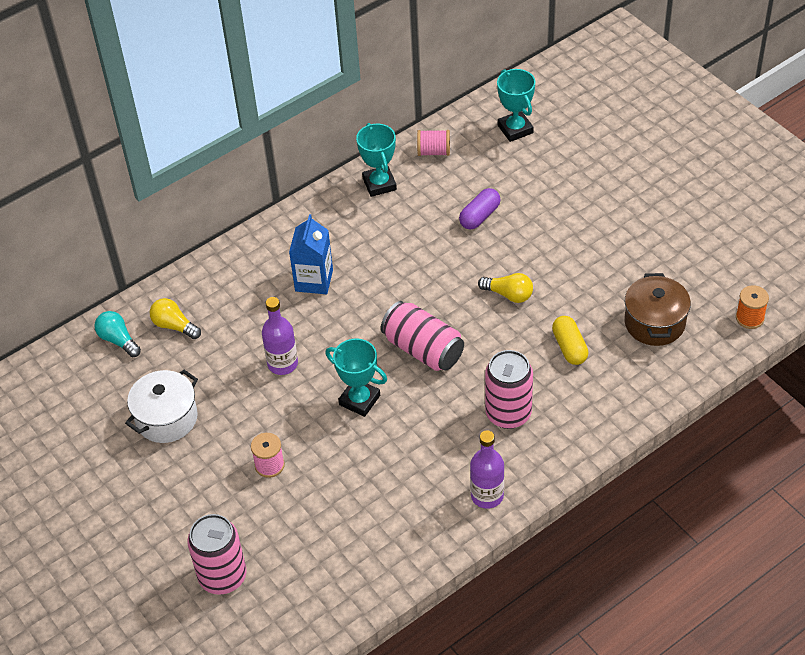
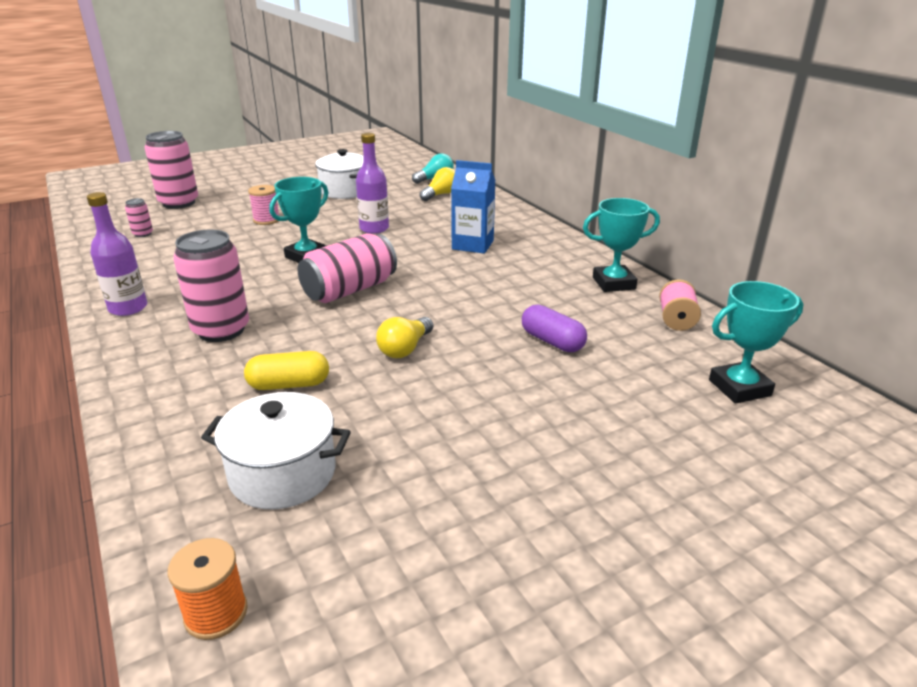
camera: 95 degrees right, 20 degrees down
(323, 567) = (143, 234): none -> pink can
(654, 323) = (283, 473): brown pot -> white pot

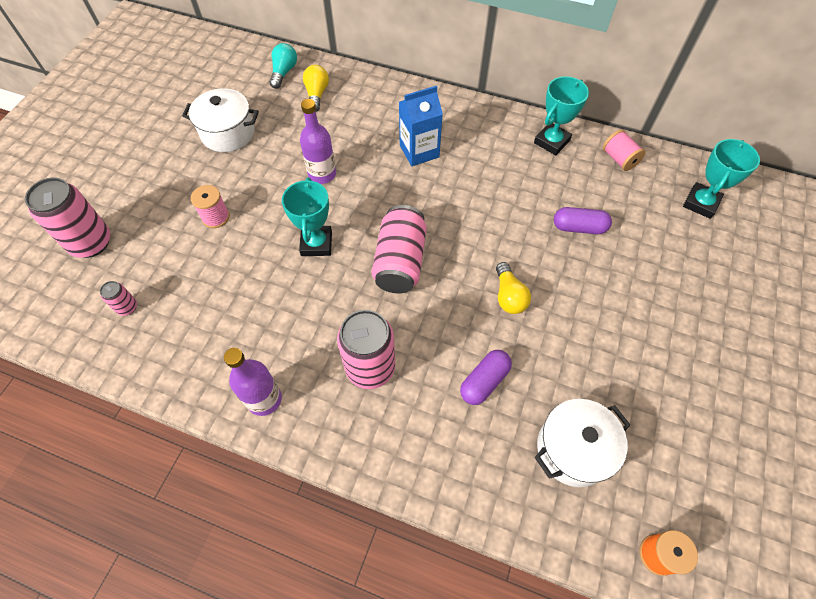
camera: 40 degrees left, 30 degrees up
(289, 384) = (484, 381): yellow capsule -> purple capsule

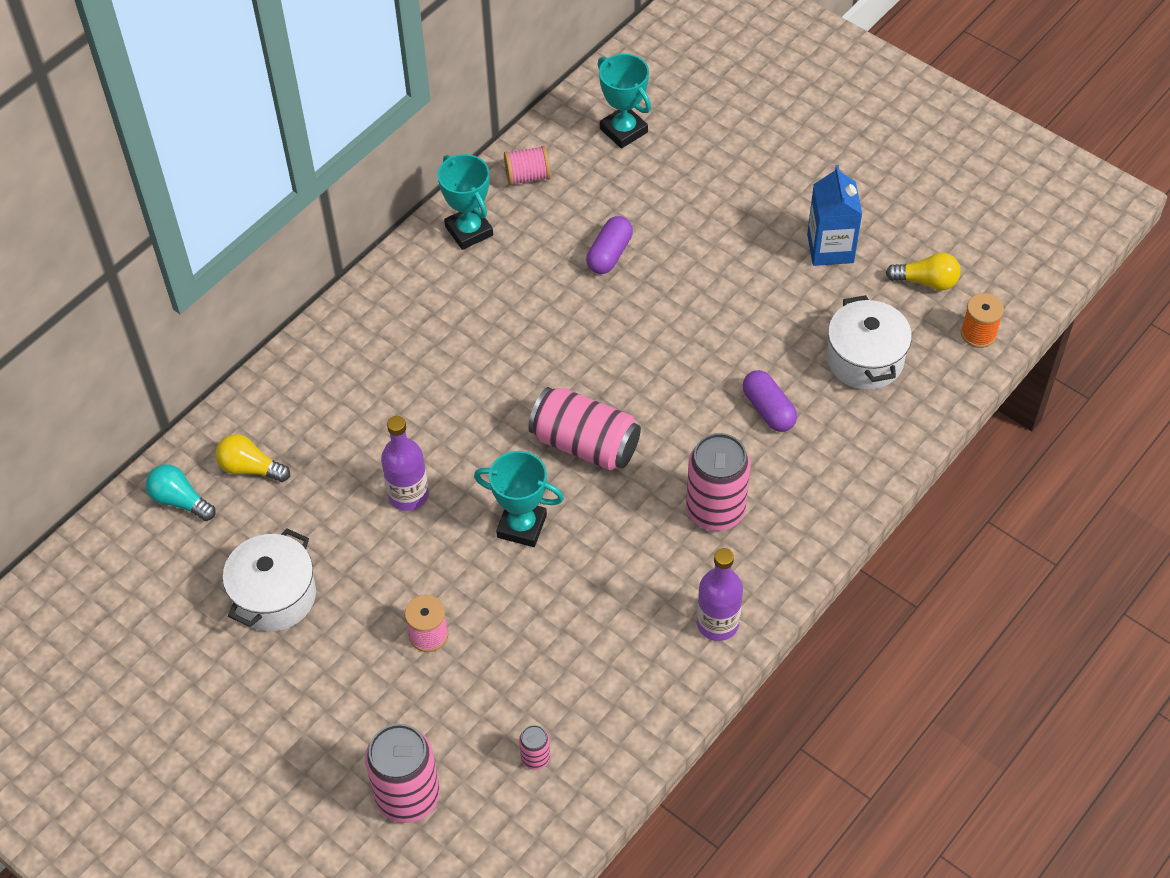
camera: 70 degrees left, 5 degrees down
(419, 151) = (419, 375): blue carton -> blue carton (830, 248)
(509, 296) = (674, 352): yellow light bulb -> yellow light bulb (926, 281)

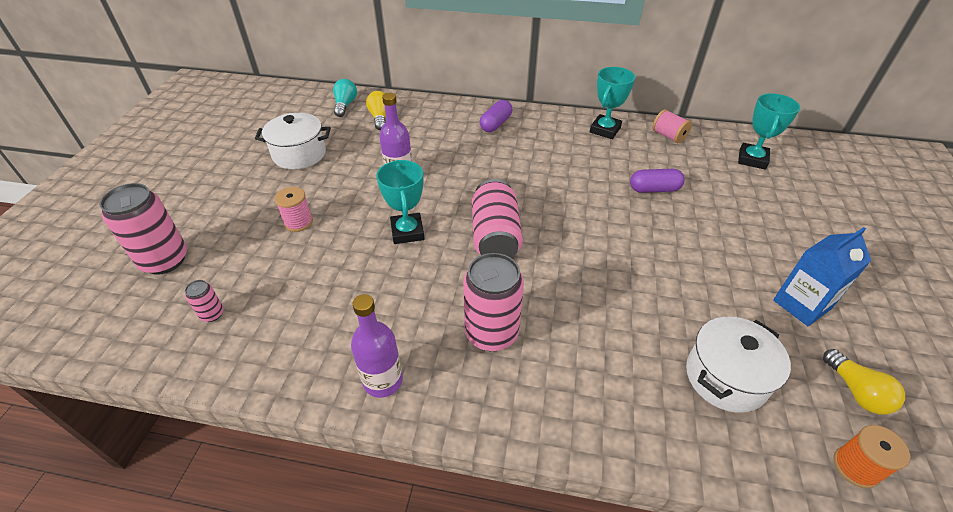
camera: 60 degrees right, 10 degrees down
(768, 409) = (612, 328): purple capsule -> purple capsule (495, 124)

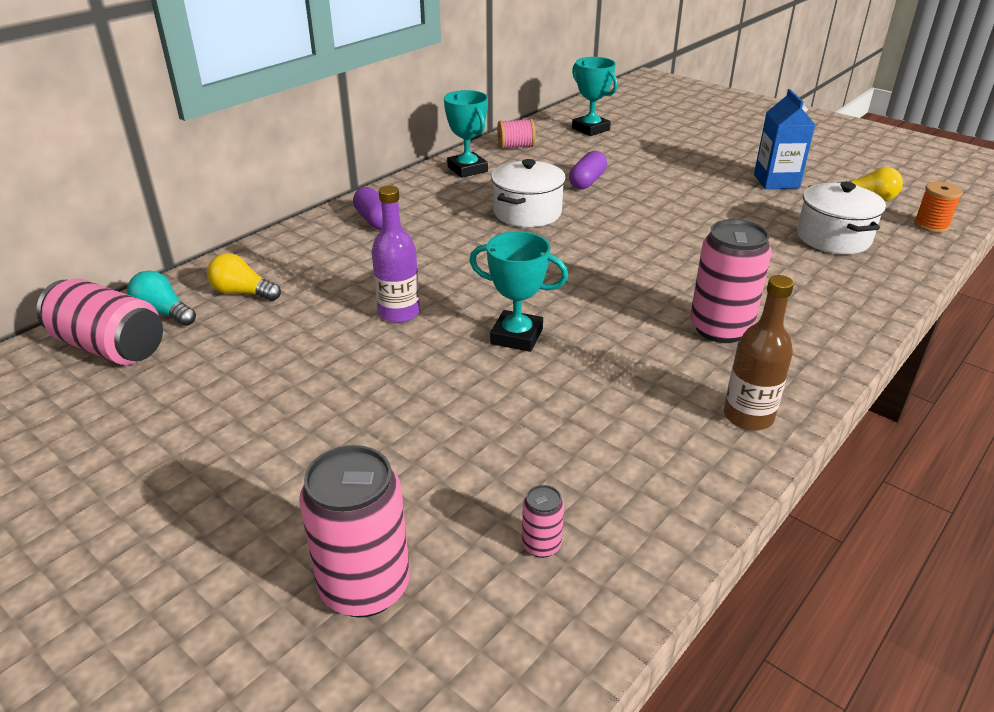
camera: 60 degrees left, 10 degrees down
(298, 222) = (409, 420): pink spool -> none
(299, 154) = (239, 384): white pot -> white pot (527, 213)
(383, 381) = (748, 416): purple bottle -> brown bottle
(495, 236) = (578, 283): pink can -> pink can (110, 347)

